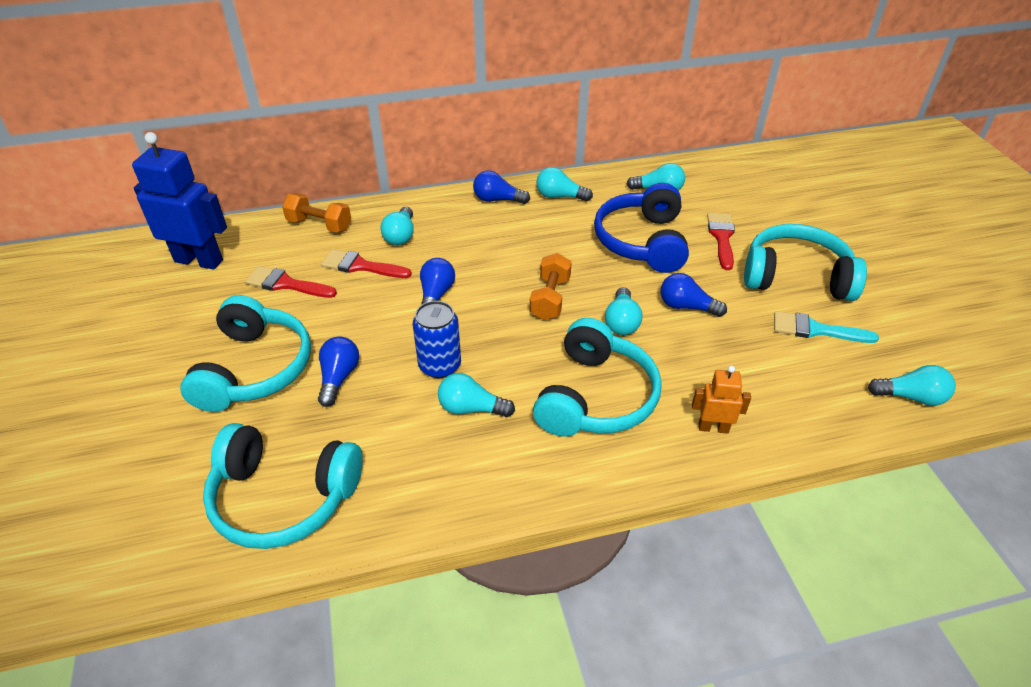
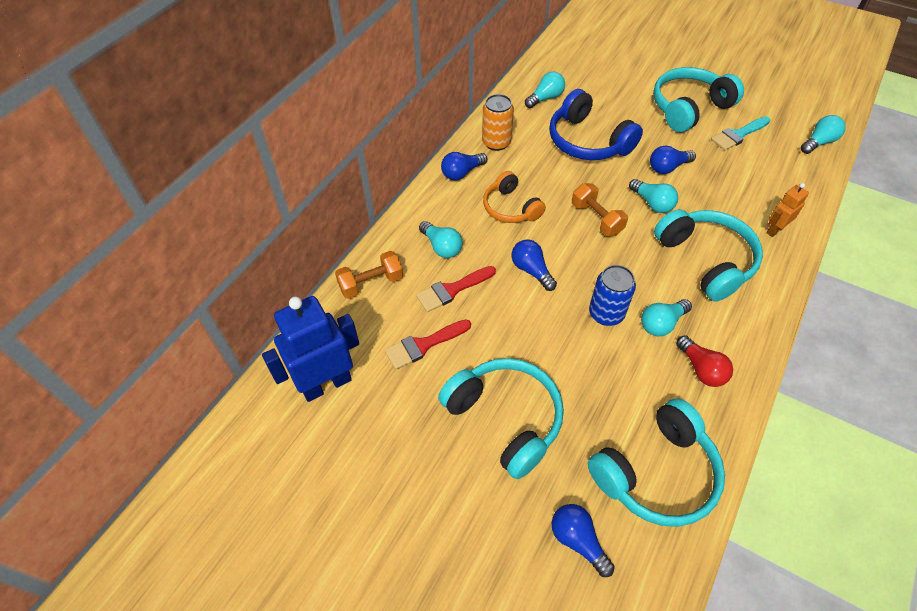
camera: 45 degrees left, 10 degrees up
(339, 378) = (565, 375): blue light bulb -> blue light bulb (578, 540)
(445, 466) = (701, 369): none -> red light bulb
(494, 245) = (511, 207): none -> orange headphones
(560, 196) = (496, 142): turquoise light bulb -> orange can
(722, 237) = (622, 108): red brush -> none

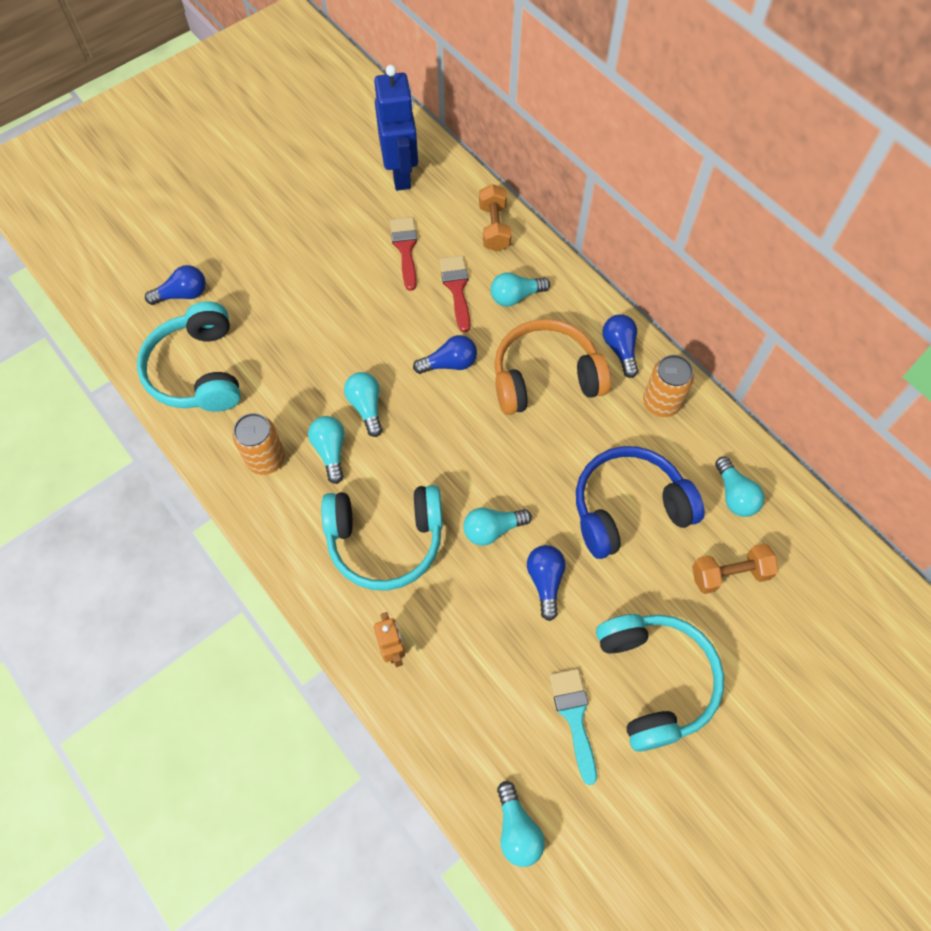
camera: 110 degrees right, 10 degrees up
(505, 419) = (303, 283): turquoise headphones -> none
(511, 207) = (545, 378): orange headphones -> orange headphones, size x1.56
(596, 219) = (493, 456): orange dumbbell -> orange dumbbell (729, 574)
(606, 313) = (366, 407): blue can -> turquoise light bulb
(701, 369) = (266, 459): red light bulb -> orange can

